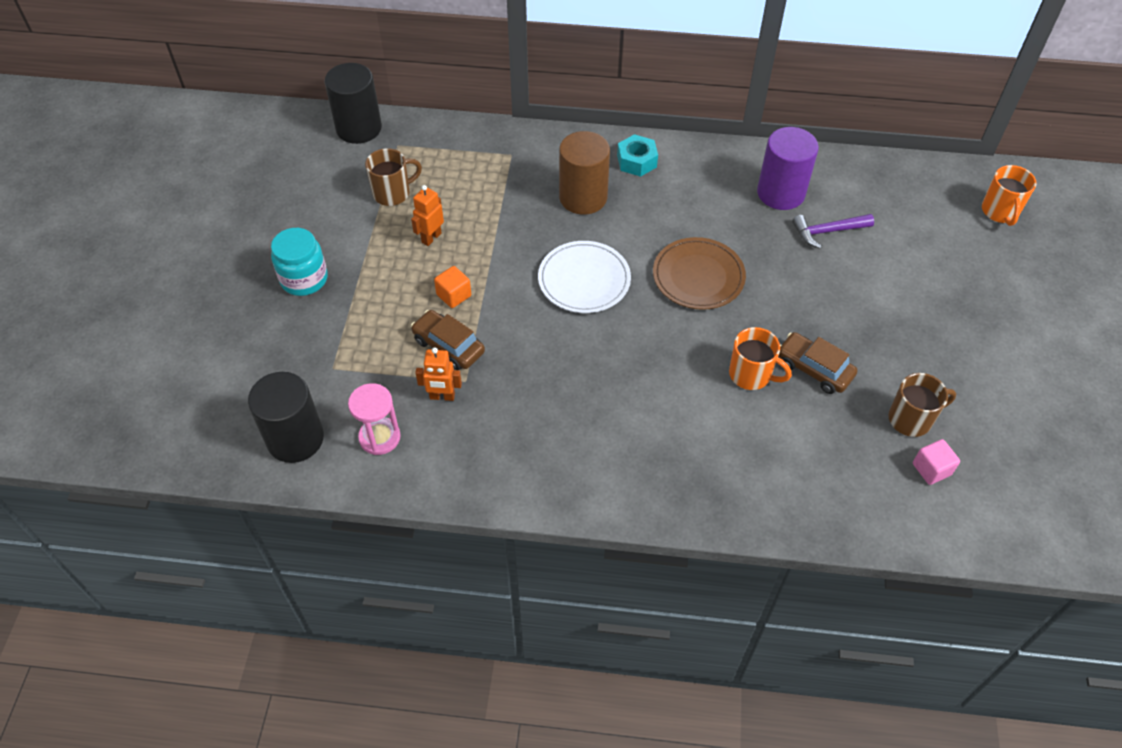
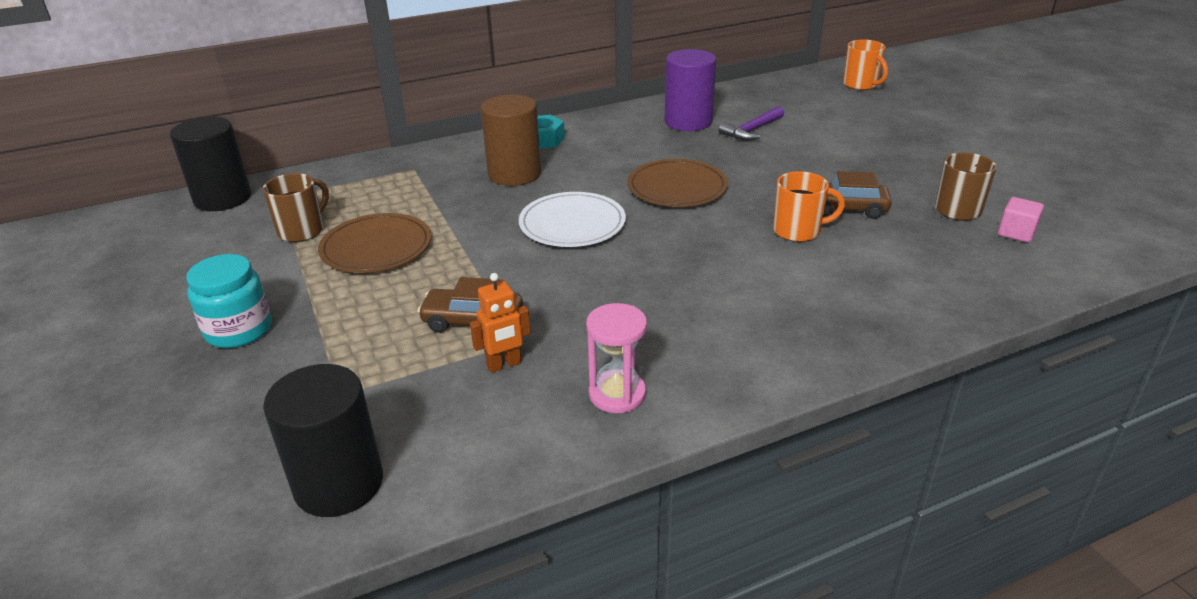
camera: 30 degrees left, 20 degrees down
(379, 437) = (457, 433): pink hourglass -> pink hourglass (617, 394)
(431, 237) = (376, 248): orange robot -> brown plate
(454, 295) = (442, 280): orange cube -> none

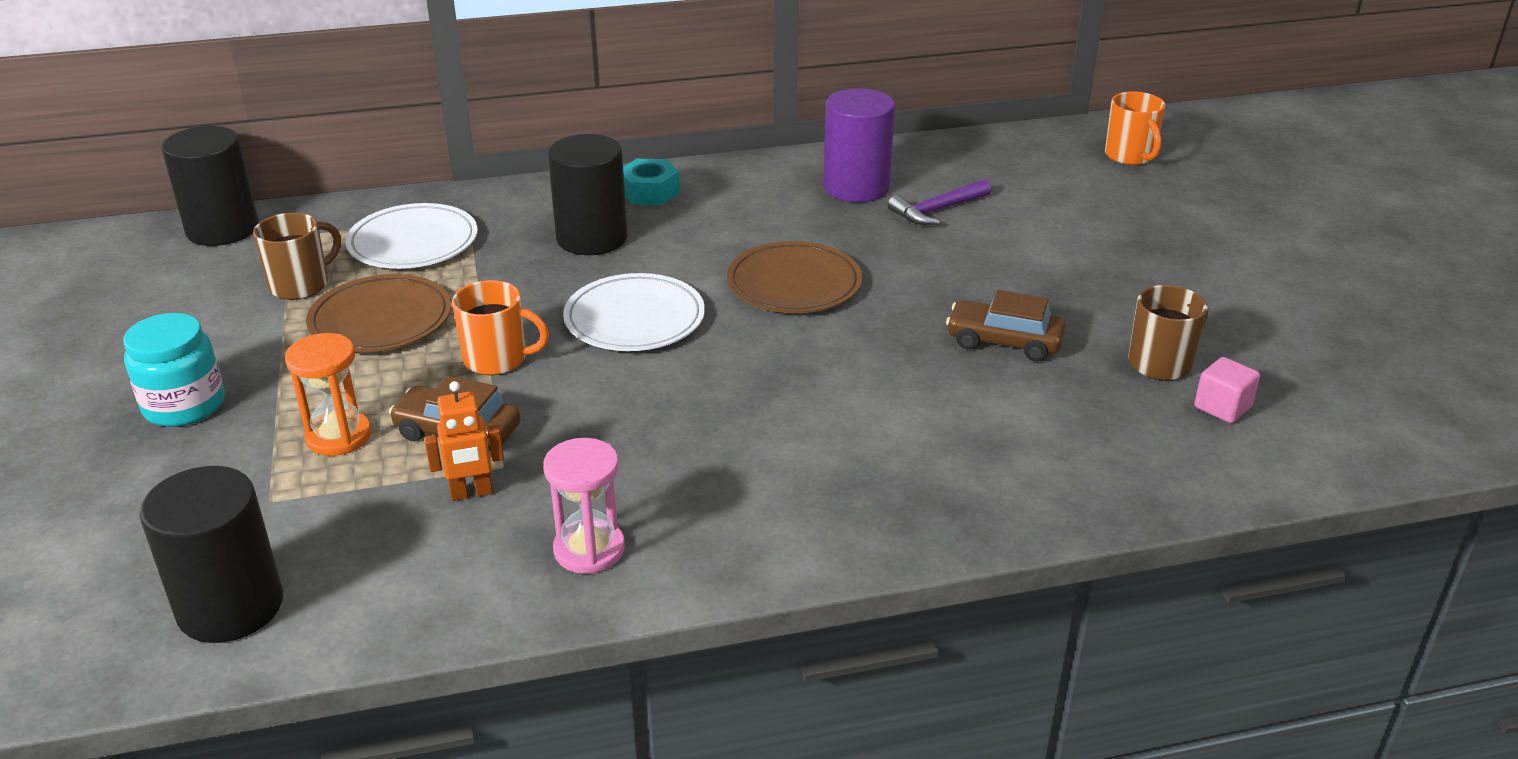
camera: 10 degrees right, 0 degrees up
(377, 337) = (338, 436): none -> orange hourglass
(379, 191) = (413, 242): none -> white plate
(514, 174) = (592, 238): brown cylinder -> black cylinder
(798, 231) = (924, 366): orange mug -> orange mug (497, 359)

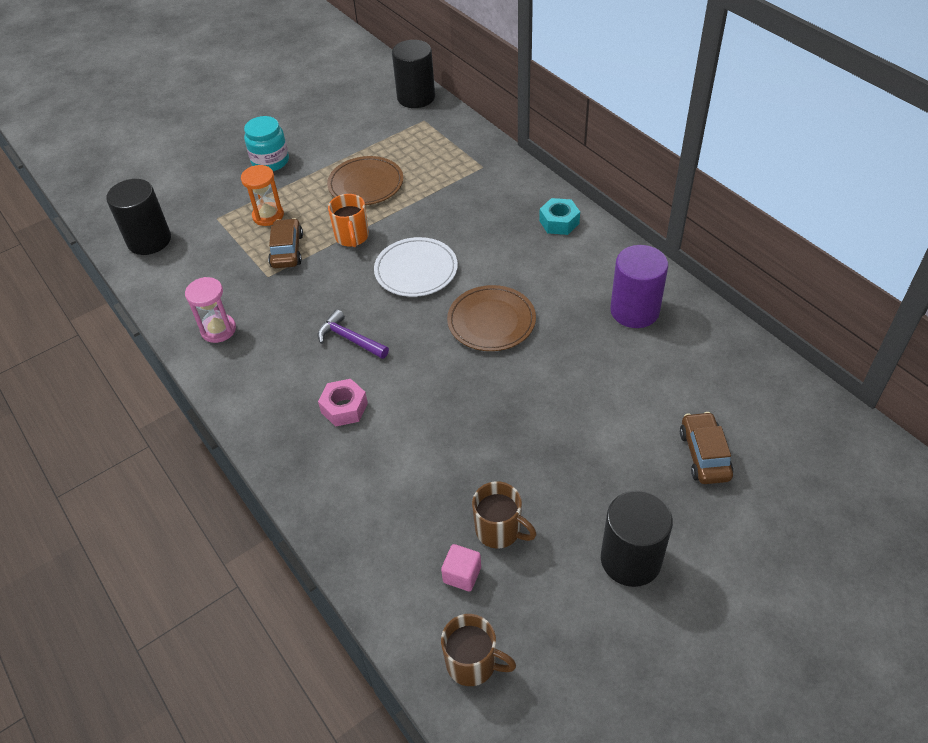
camera: 70 degrees right, 15 degrees up
(301, 285) = (381, 145): brown mug -> brown mug (473, 663)
(413, 242) = (443, 161): white plate -> none
(471, 493) = (244, 275): orange robot -> none
(592, 238) = (489, 221): black cylinder -> black cylinder (630, 559)
(874, 444) = (344, 408): none -> pink nut
(937, 210) = (631, 361): purple hammer -> purple hammer (350, 339)
(1004, 342) = (480, 439): brown car -> brown car (704, 455)
(1130, 156) = (809, 453): orange mug -> none

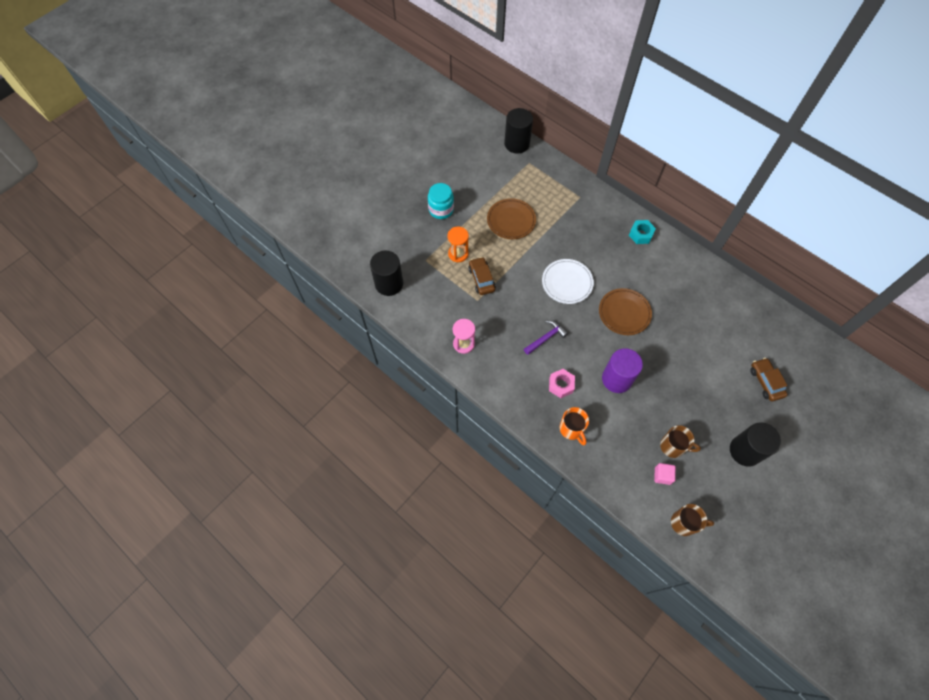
camera: 15 degrees left, 15 degrees up
(350, 339) = (546, 338): purple hammer -> purple hammer turned 120 degrees clockwise
(352, 237) = (518, 263): orange mug -> orange mug (571, 429)
(634, 311) = (703, 293): purple cylinder -> purple cylinder (616, 379)

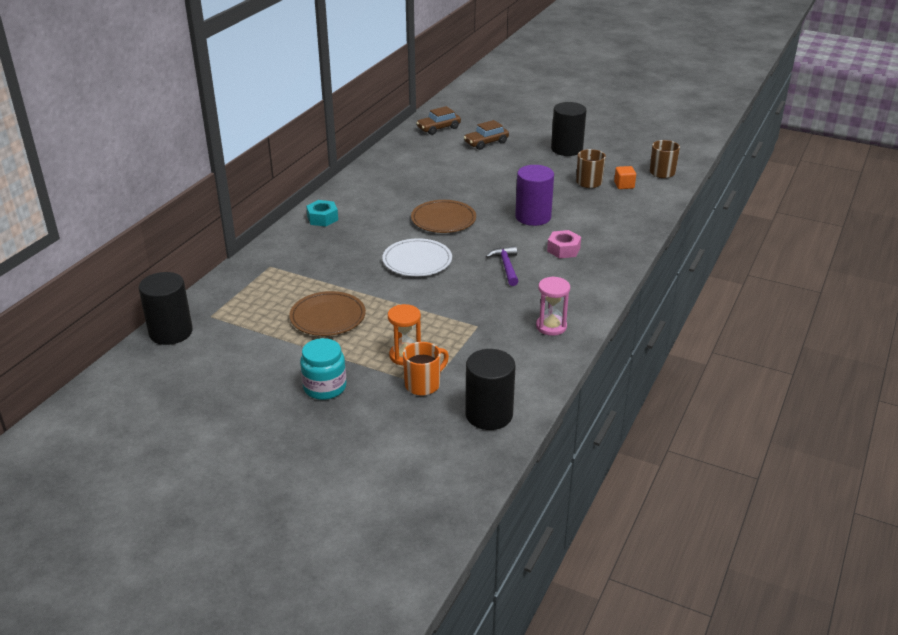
camera: 105 degrees left, 30 degrees down
(481, 279) = (441, 328): brown car -> brown car (438, 128)
(546, 338) = (506, 266): purple hammer -> purple hammer turned 45 degrees clockwise
(571, 429) = (612, 237): orange mug -> orange mug (423, 384)
(662, 476) = (624, 185): pink cube -> orange cube

